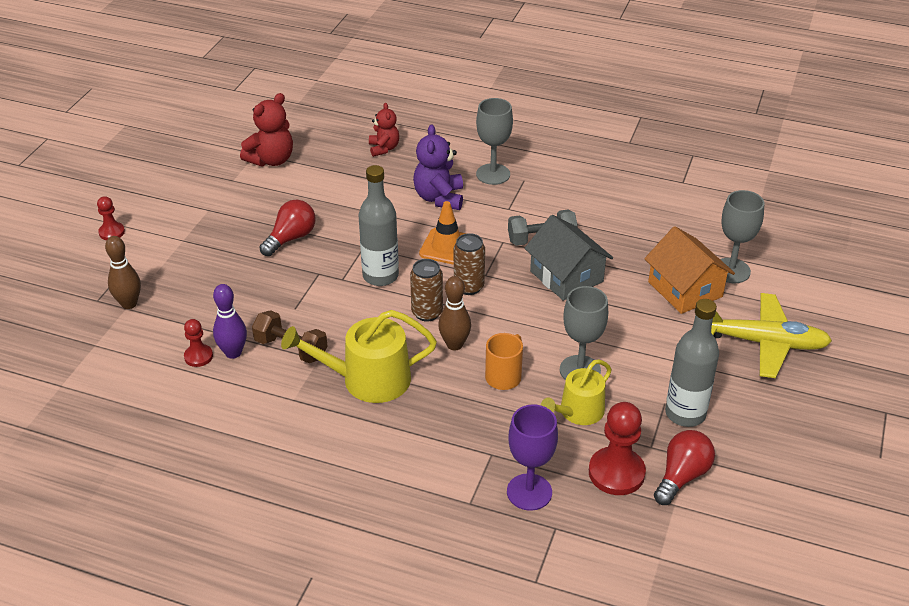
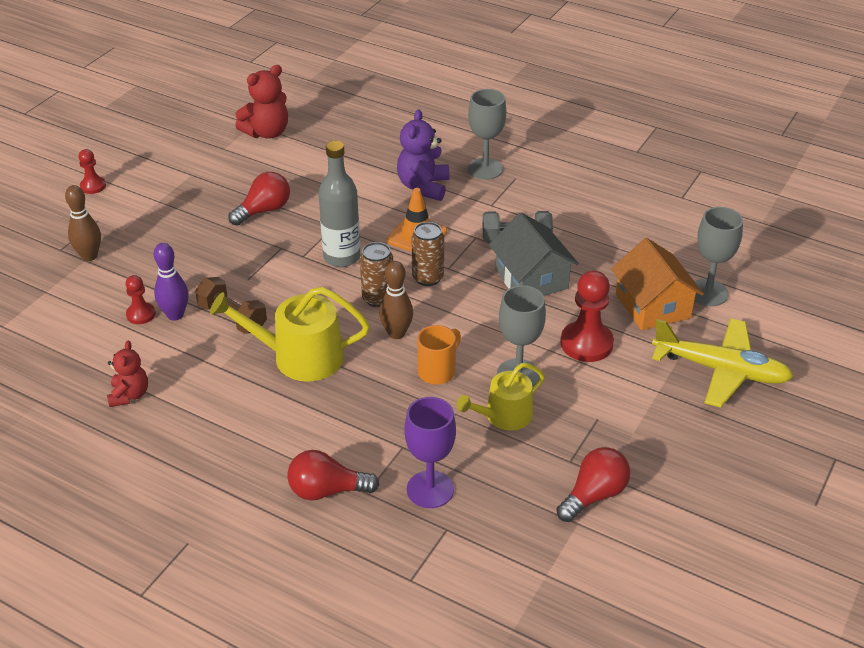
camera: 10 degrees right, 0 degrees up
(384, 148) = (381, 132): red teddy bear -> red teddy bear (129, 395)
(432, 507) = (327, 491): none -> red light bulb
(616, 473) = (526, 482): red pawn -> red pawn (586, 343)
(685, 414) = (616, 432): grey bottle -> none

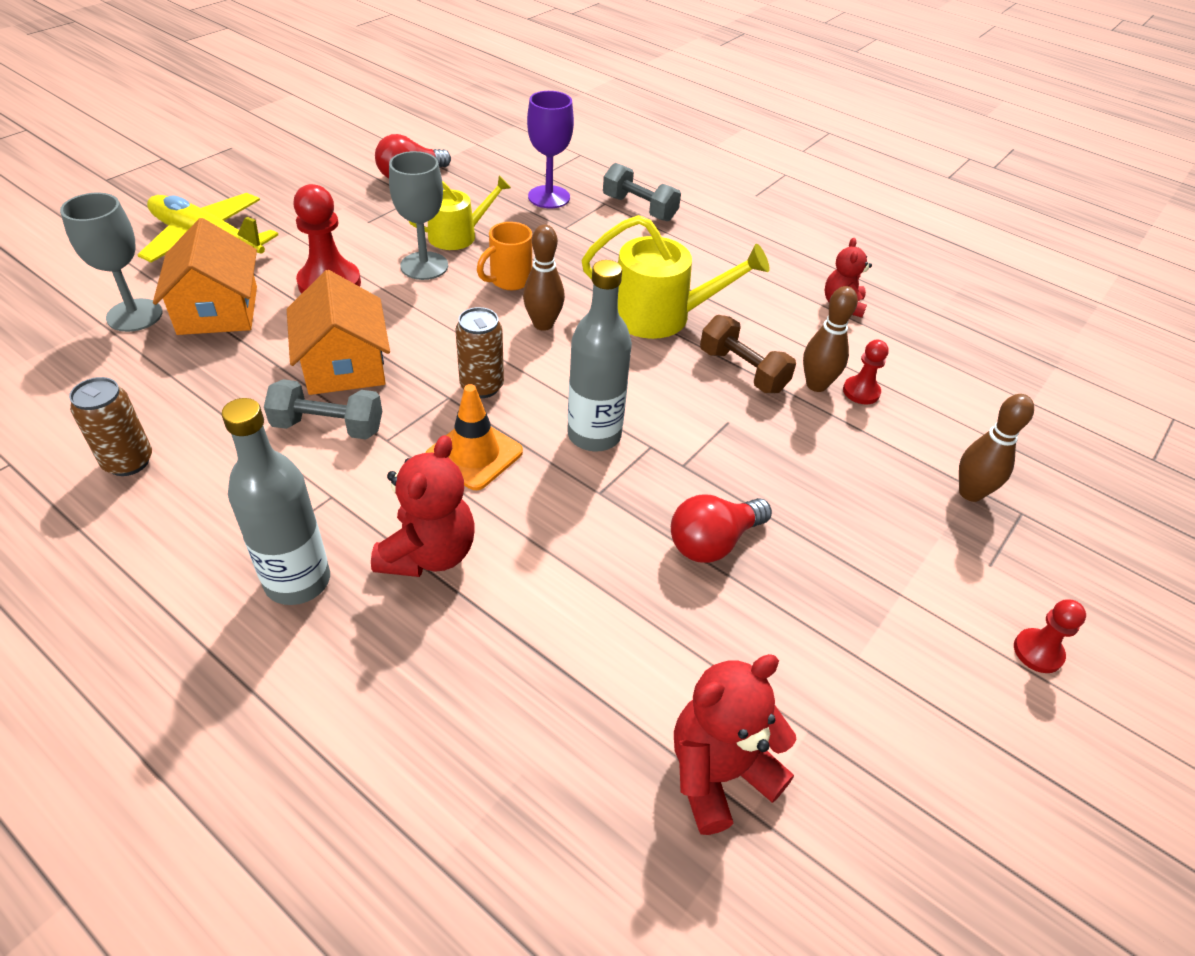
camera: 175 degrees left, 5 degrees up
(175, 315) = (816, 385): purple bowling pin -> brown bowling pin
(327, 491) = (639, 208): red light bulb -> grey dumbbell
(378, 298) = (556, 368): brown can -> brown can (128, 462)
(423, 187) = (429, 553): purple teddy bear -> red teddy bear
(485, 169) = (297, 581): grey goblet -> grey bottle
(531, 279) = (344, 365): grey house -> orange house

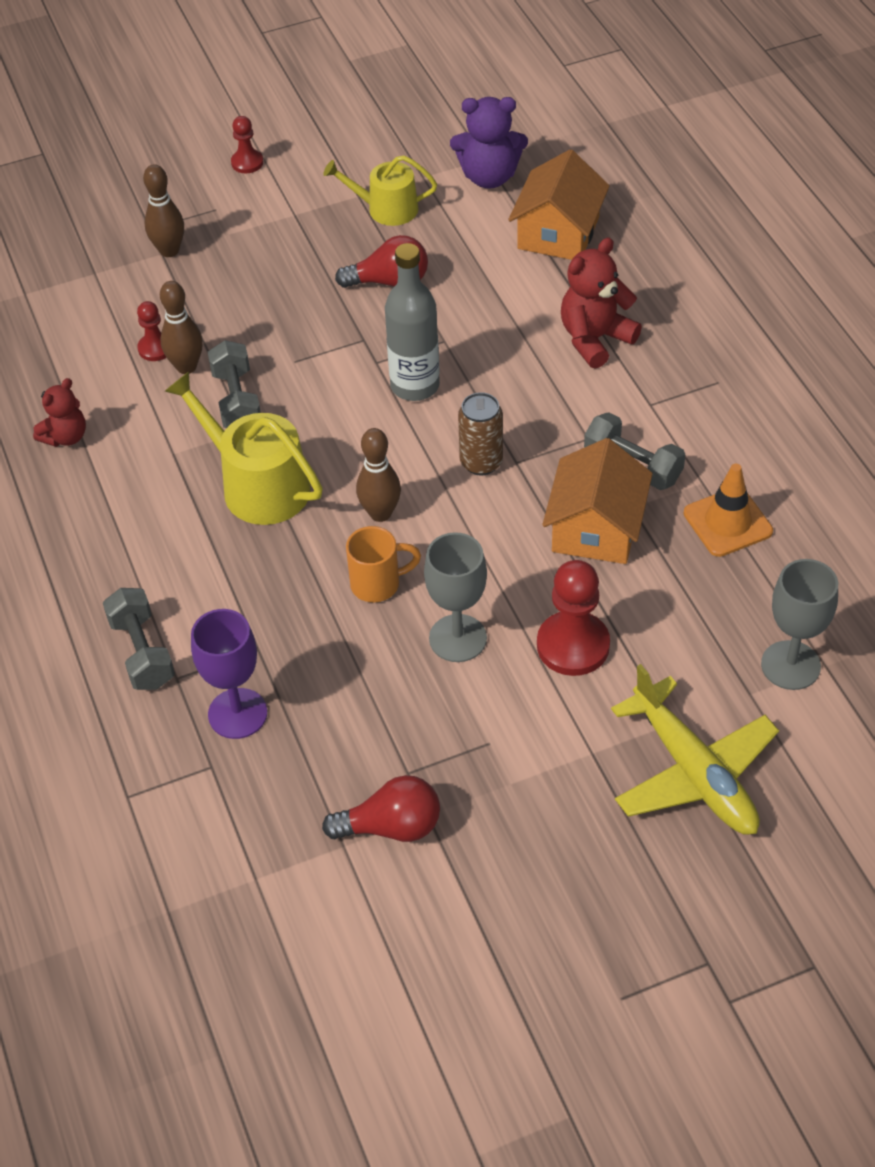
camera: 145 degrees left, 5 degrees up
(128, 462) = (806, 487): brown can -> none
(218, 310) = (702, 644): orange house -> orange house (558, 233)
(297, 581) = (693, 351): grey bottle -> none
(458, 235) = (392, 678): yellow watering can -> yellow watering can (386, 209)
(474, 454) = (522, 401): orange traffic cone -> orange traffic cone (727, 522)
(719, 773) = (489, 177): red teddy bear -> purple teddy bear
(742, 371) = (237, 401): brown dumbbell -> grey dumbbell

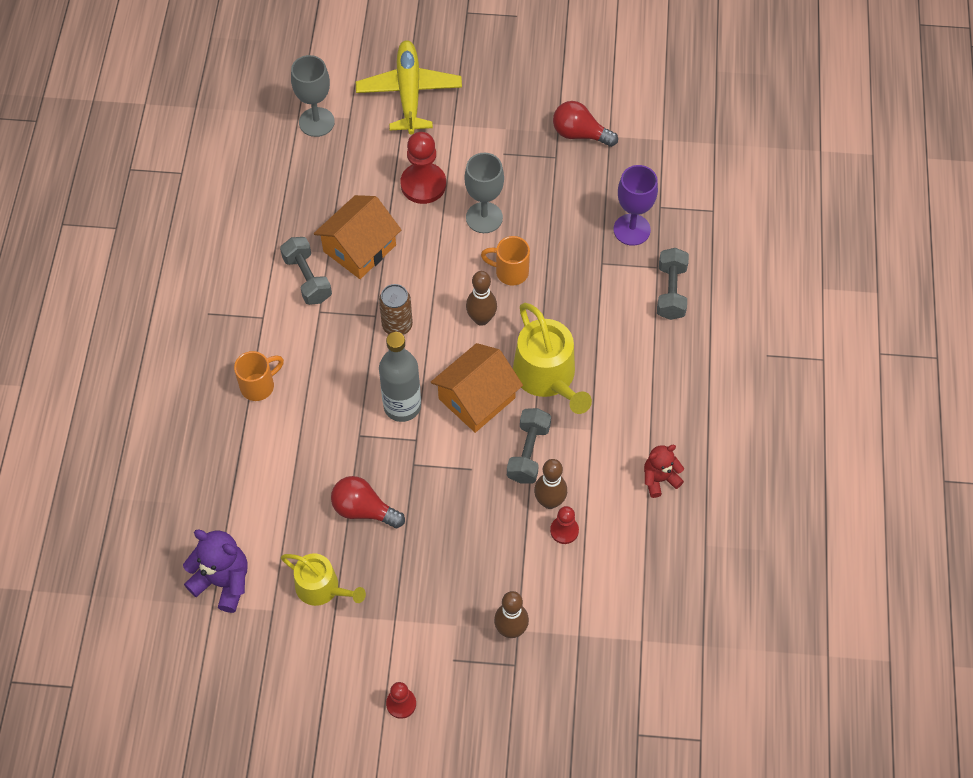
camera: 155 degrees left, 10 degrees up
(558, 233) = (214, 495): orange house -> orange house (477, 398)
(595, 339) = (259, 385): red teddy bear -> orange mug
(727, 522) = (282, 216): orange traffic cone -> none

